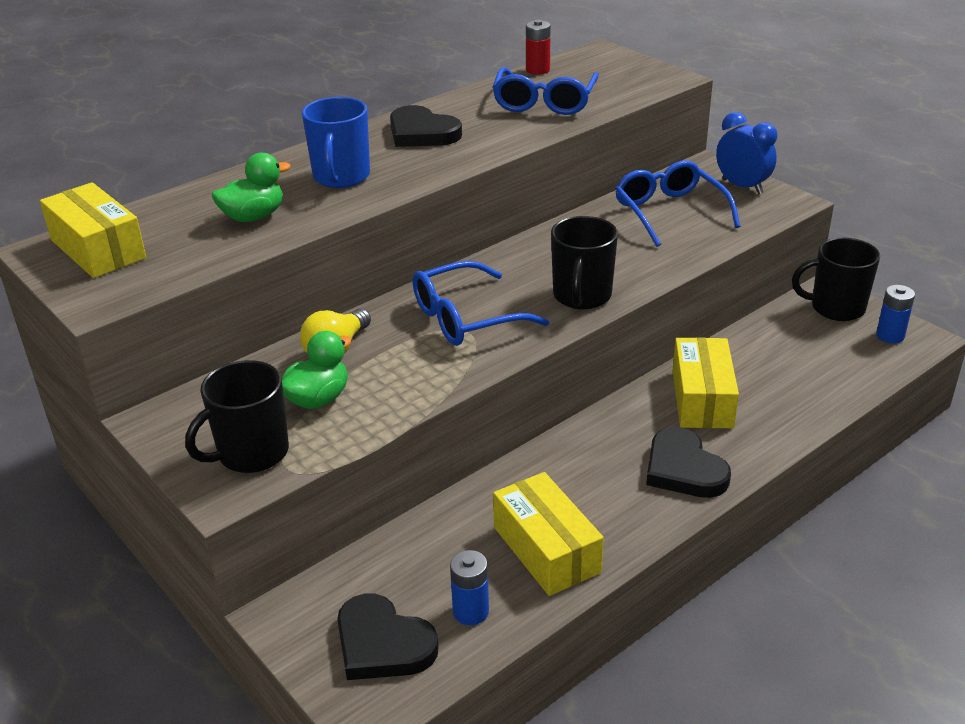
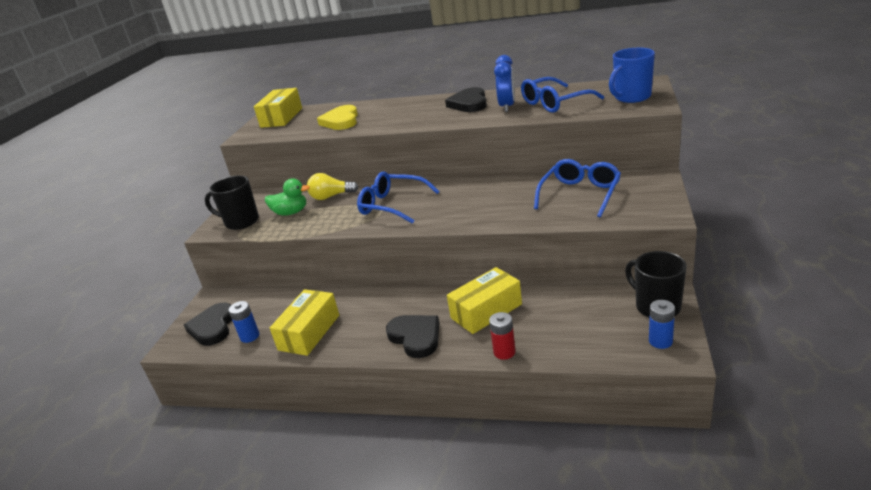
camera: 55 degrees right, 5 degrees down
(253, 217) = (341, 121): green duck -> yellow heart
(341, 177) = (399, 114): blue mug -> blue mug (631, 97)
(537, 70) = (589, 85): red battery -> red battery (504, 352)
(582, 296) = (452, 217): black mug -> none
(683, 469) = (415, 337): black heart -> black heart turned 120 degrees clockwise
(742, 186) = (653, 196): blue clock -> blue clock (507, 107)

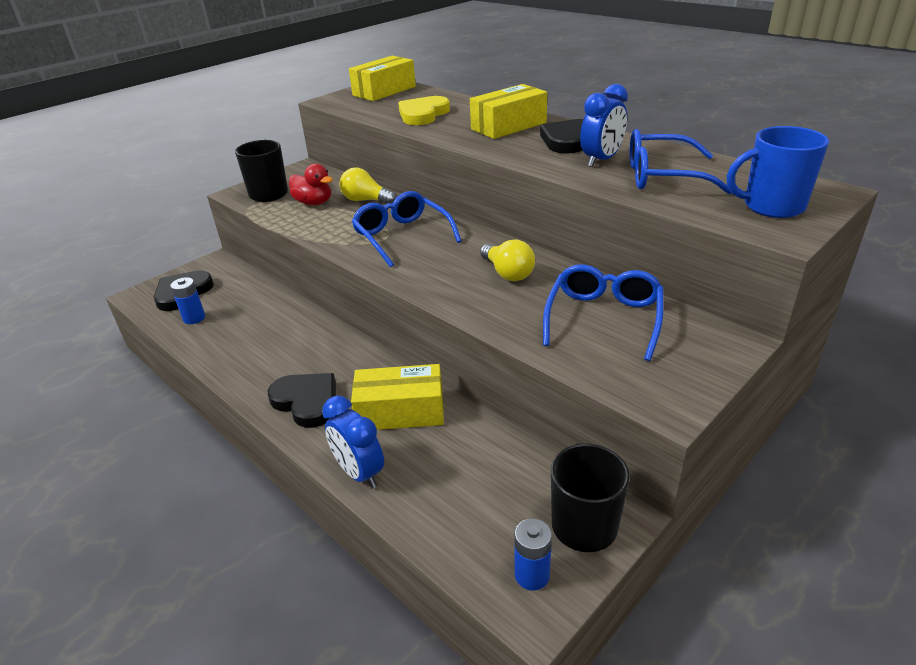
camera: 30 degrees right, 5 degrees up
(291, 213) = (314, 203): green duck -> red duck
(309, 332) = (237, 341): yellow box -> yellow box (508, 126)
(415, 337) = (307, 401): black heart -> black heart turned 45 degrees counterclockwise
(493, 196) = (507, 273): none -> yellow light bulb
(504, 352) = (359, 473): red battery -> blue clock
(580, 194) = (604, 318): blue glasses -> blue glasses turned 45 degrees counterclockwise

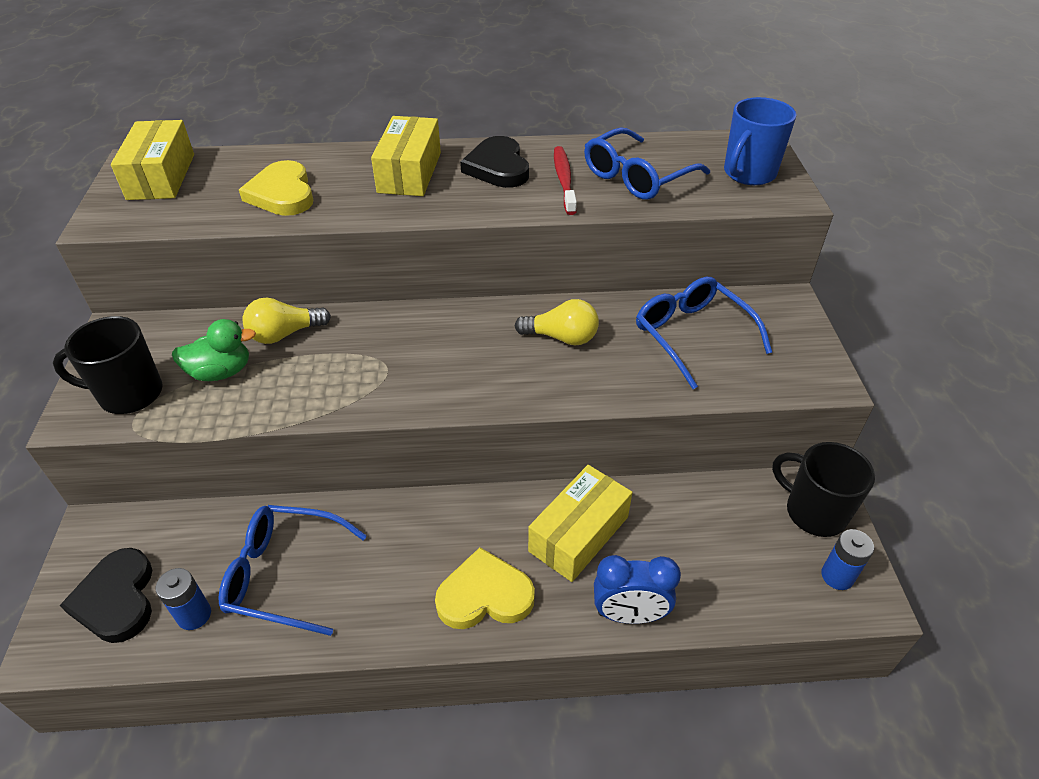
camera: 50 degrees left, 10 degrees up
(307, 401) = (484, 595): black heart -> yellow heart
(314, 203) = (221, 372): red duck -> green duck
(402, 236) = (401, 356): blue glasses -> blue glasses (283, 574)
(601, 160) = (564, 180): blue clock -> red toothbrush

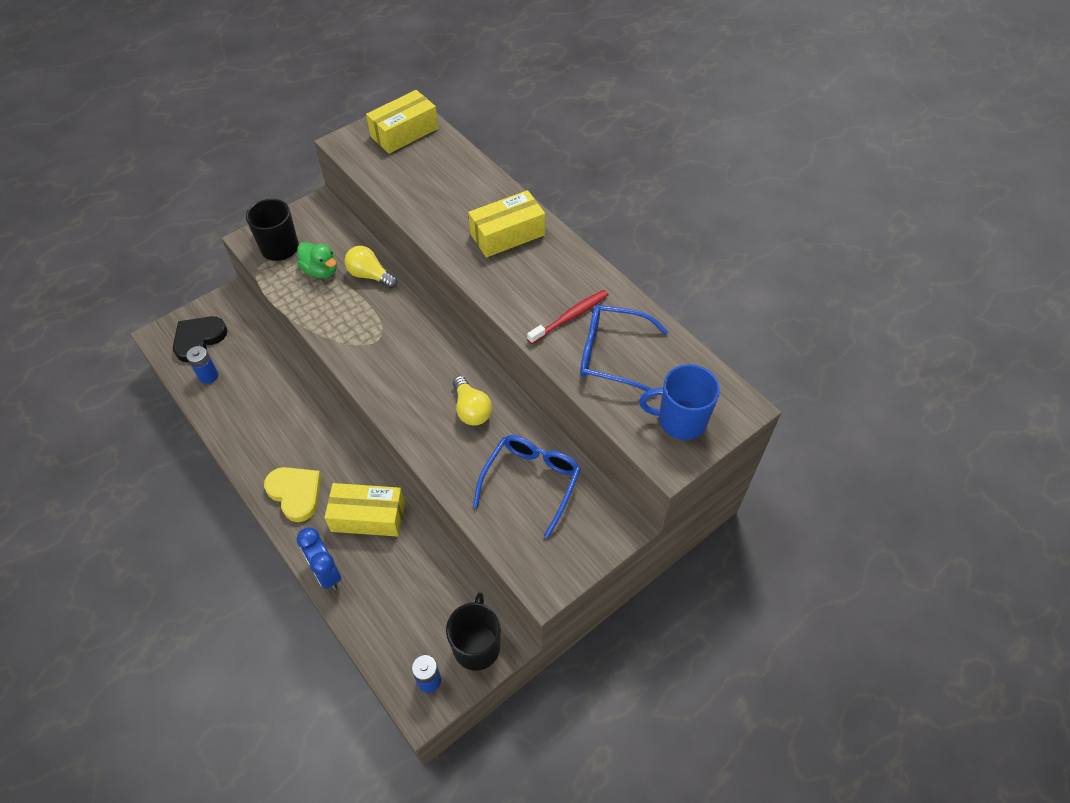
camera: 55 degrees right, 10 degrees up
(282, 194) = (432, 193): yellow heart -> none
(283, 574) = (253, 395): blue glasses -> none
(498, 167) = (554, 274): black heart -> none

